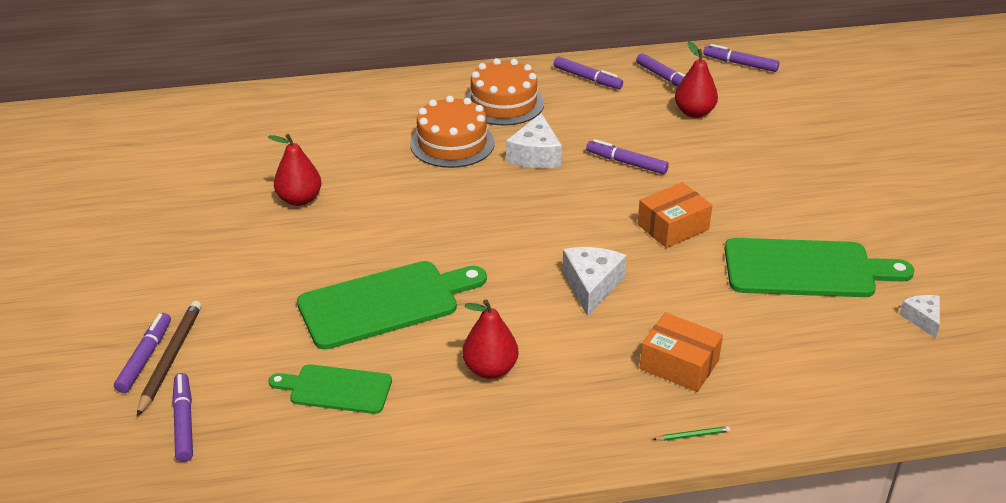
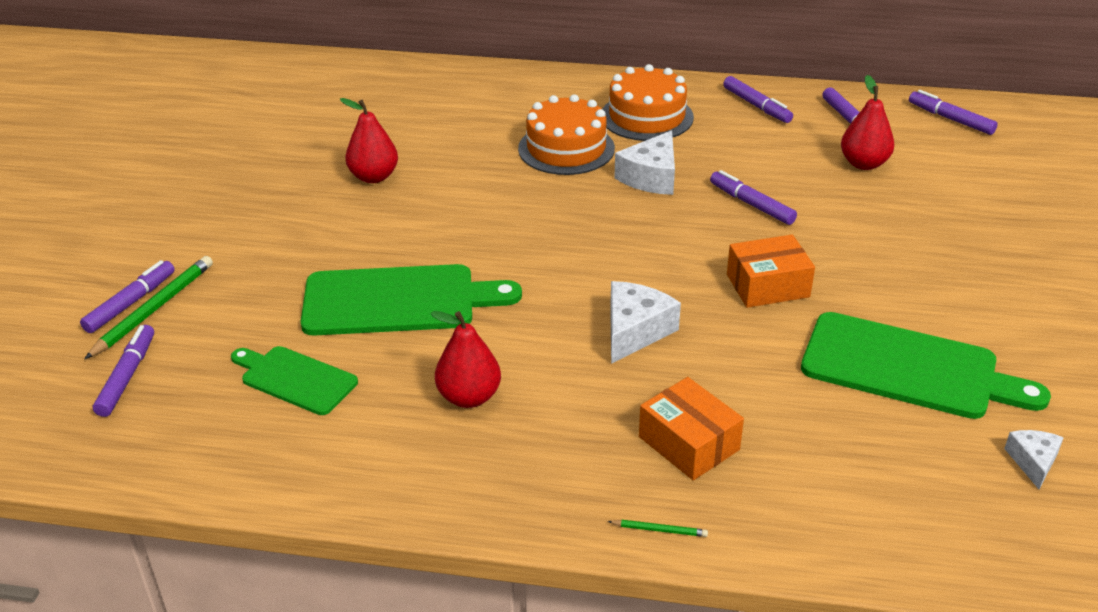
camera: 20 degrees right, 0 degrees up
(170, 359) = (154, 309): brown pencil -> green pencil

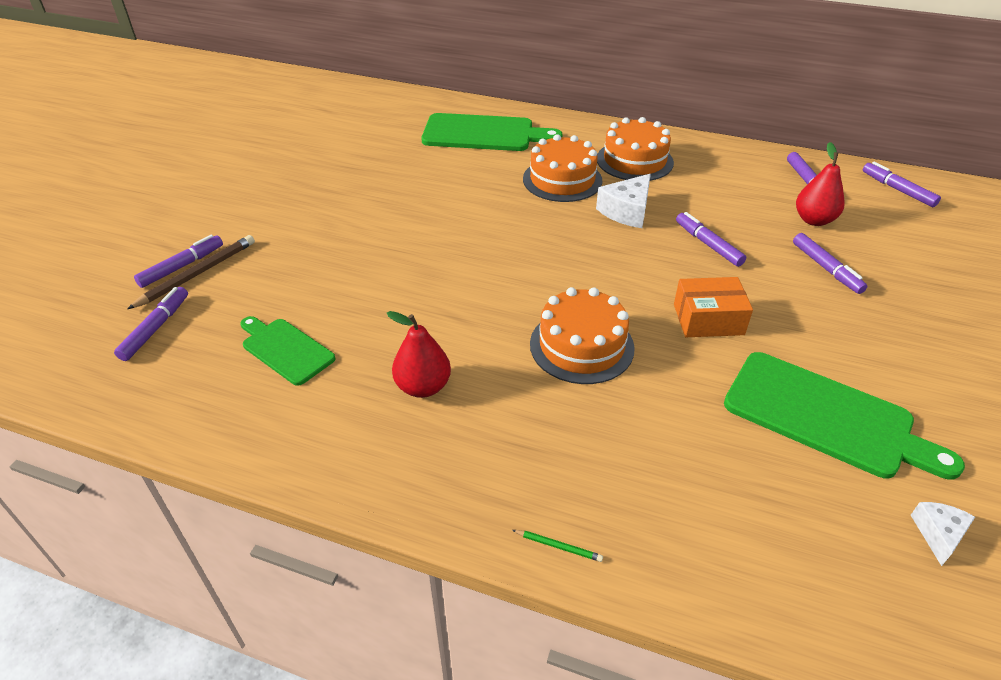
camera: 10 degrees right, 5 degrees up
(154, 309) = (197, 274): green pencil -> brown pencil
(374, 177) = (403, 186): red pear -> none
(398, 301) = (390, 292): green cutting board -> green cutting board (483, 134)
(635, 331) = (581, 346): white cheese -> orange cake
(688, 443) = (605, 461): orange box -> none
(756, 106) = (729, 161): purple marker -> purple marker (826, 268)

